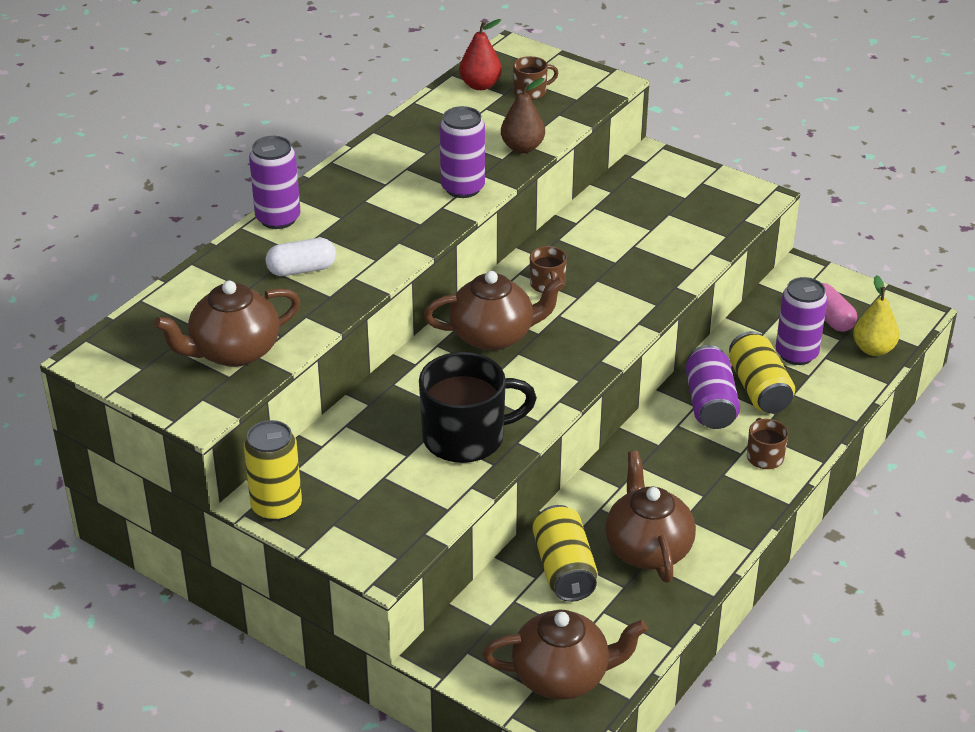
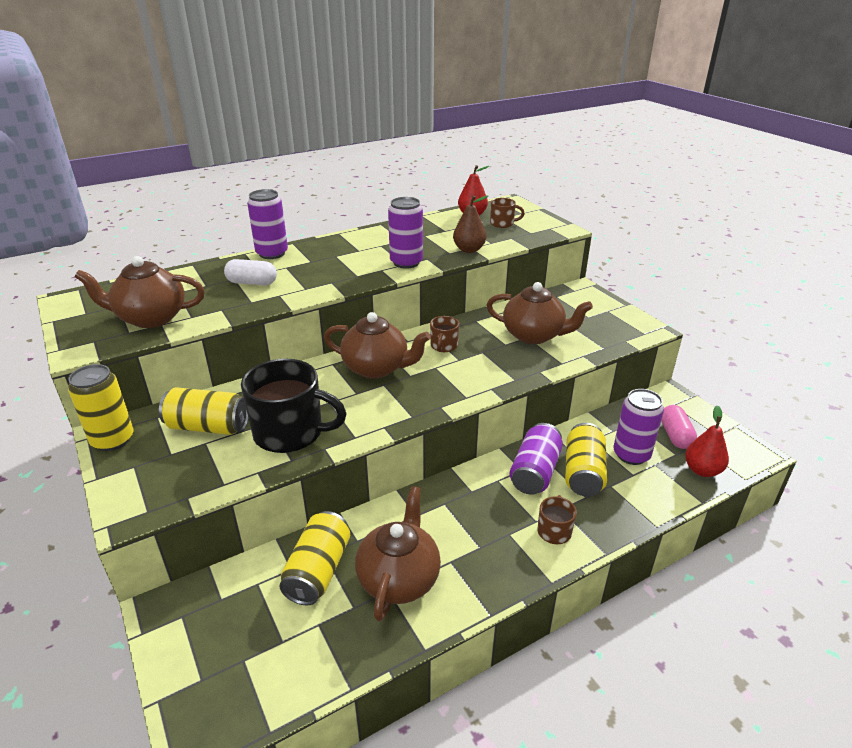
camera: 25 degrees right, 5 degrees down
(369, 459) = (208, 427): none -> yellow can
(562, 676) = (233, 677): brown teapot -> brown teapot (534, 335)
(873, 349) = (702, 470): yellow pear -> red pear

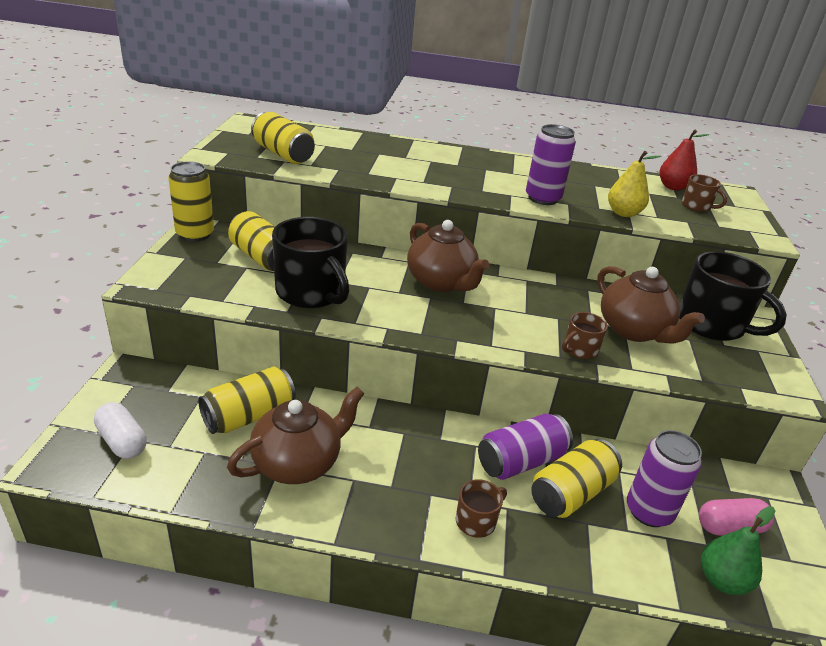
camera: 35 degrees right, 0 degrees up
(150, 318) = (283, 154): brown teapot -> yellow can
(252, 283) = (388, 161): white capsule -> white capsule (122, 441)
(272, 253) = (434, 147): purple can -> none
(444, 346) = (526, 295): brown mug -> brown mug (579, 350)
(469, 250) = (623, 213): brown pear -> yellow pear
(568, 306) = (712, 324): none -> black mug
(675, 435) = (730, 527): pink capsule -> pink capsule turned 45 degrees clockwise
(702, 470) = (722, 580): red pear -> green pear

